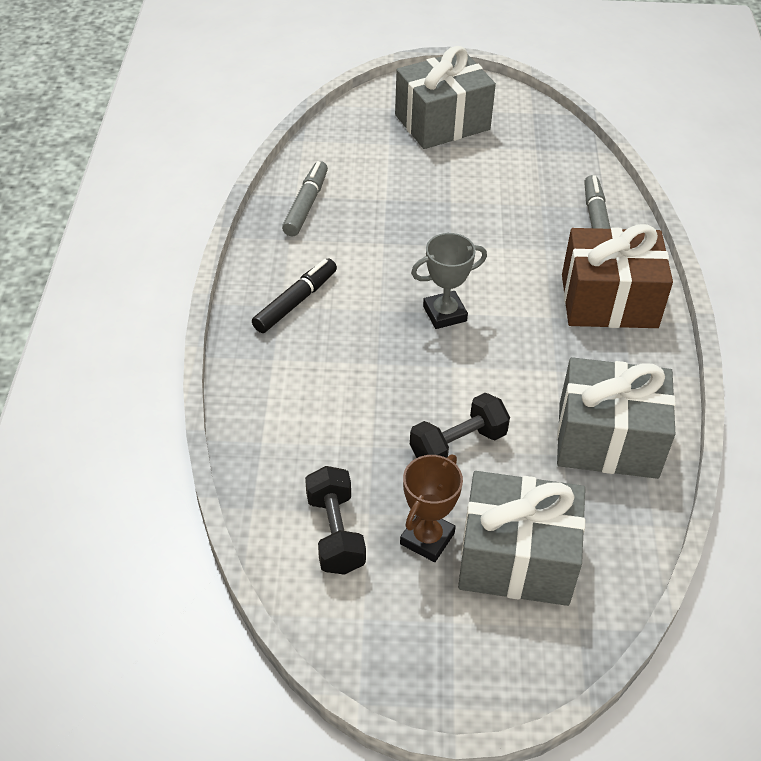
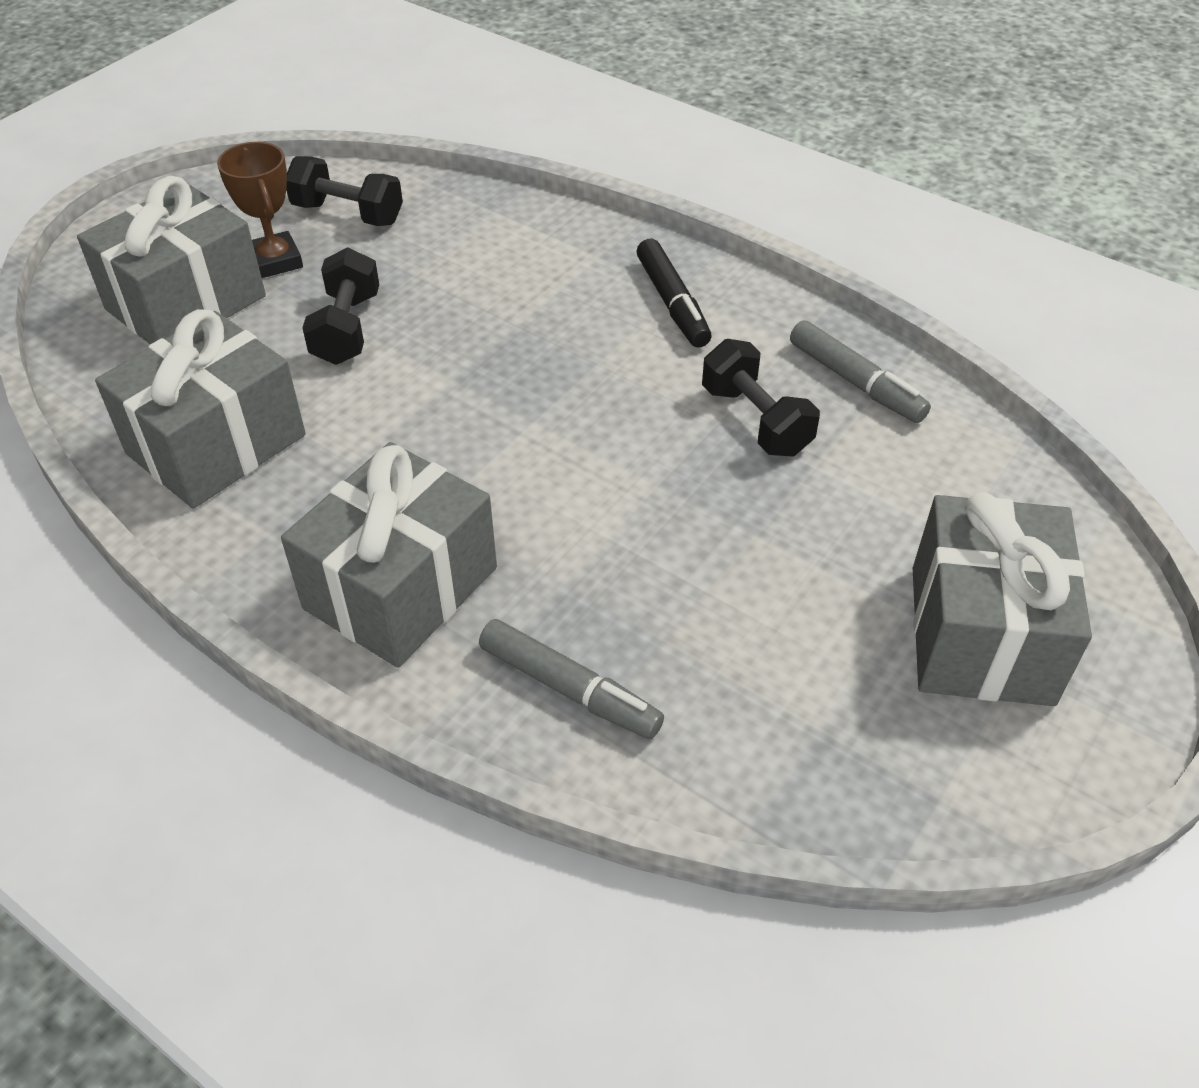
camera: 125 degrees right, 0 degrees up
(371, 229) = (756, 420): none -> black dumbbell
(444, 313) = (538, 412): grey trophy -> none
(609, 301) = (401, 588): brown gift -> grey gift

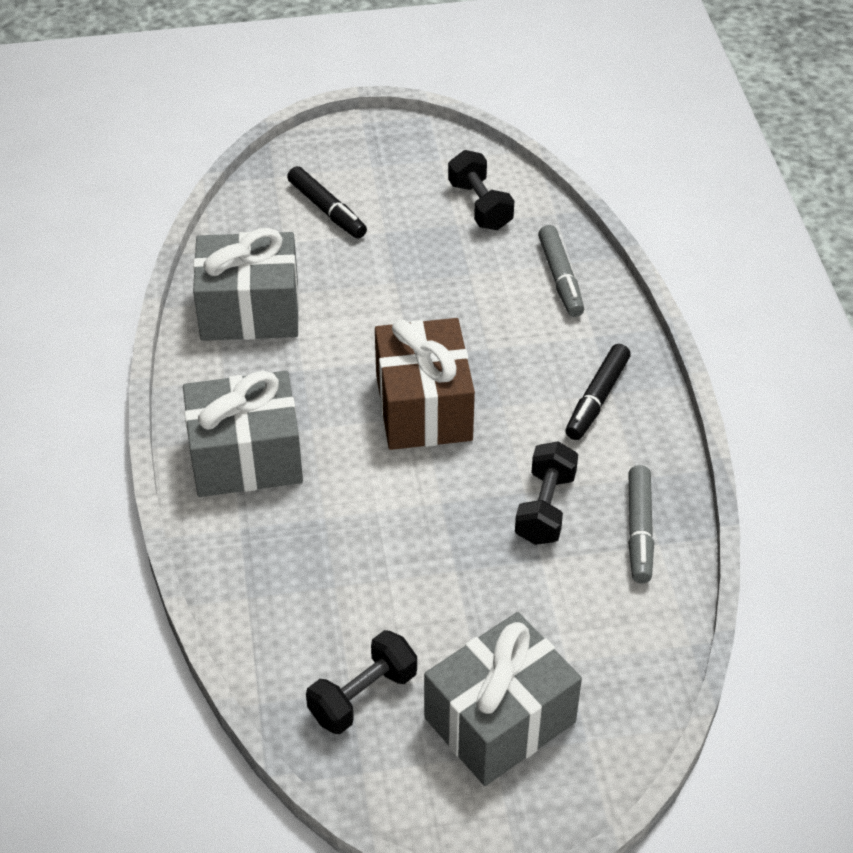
camera: 45 degrees right, 0 degrees up
(186, 303) = (327, 210): grey gift -> black marker
(275, 261) = (403, 213): brown trophy -> none
(347, 329) = (391, 285): black dumbbell -> black dumbbell (363, 696)
(526, 413) = (423, 407): none -> brown gift
(569, 689) = (260, 571): grey marker -> grey marker (560, 278)

